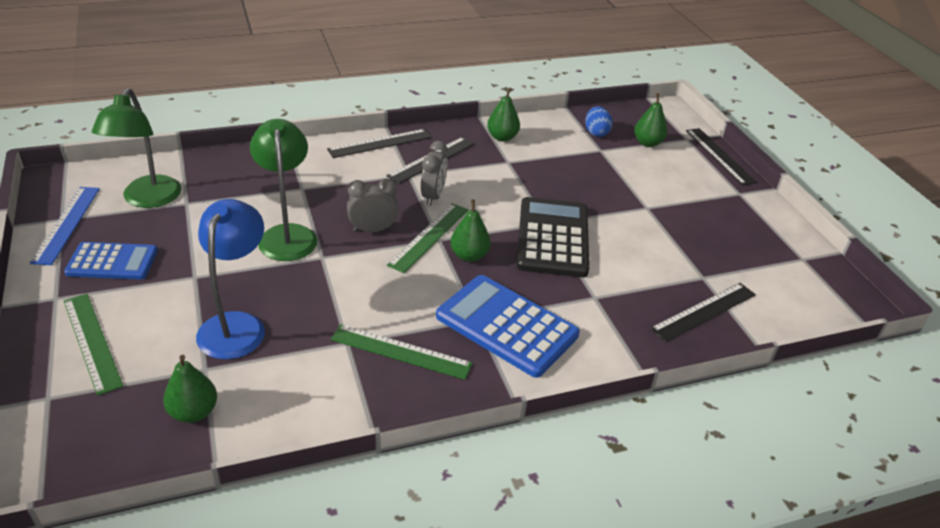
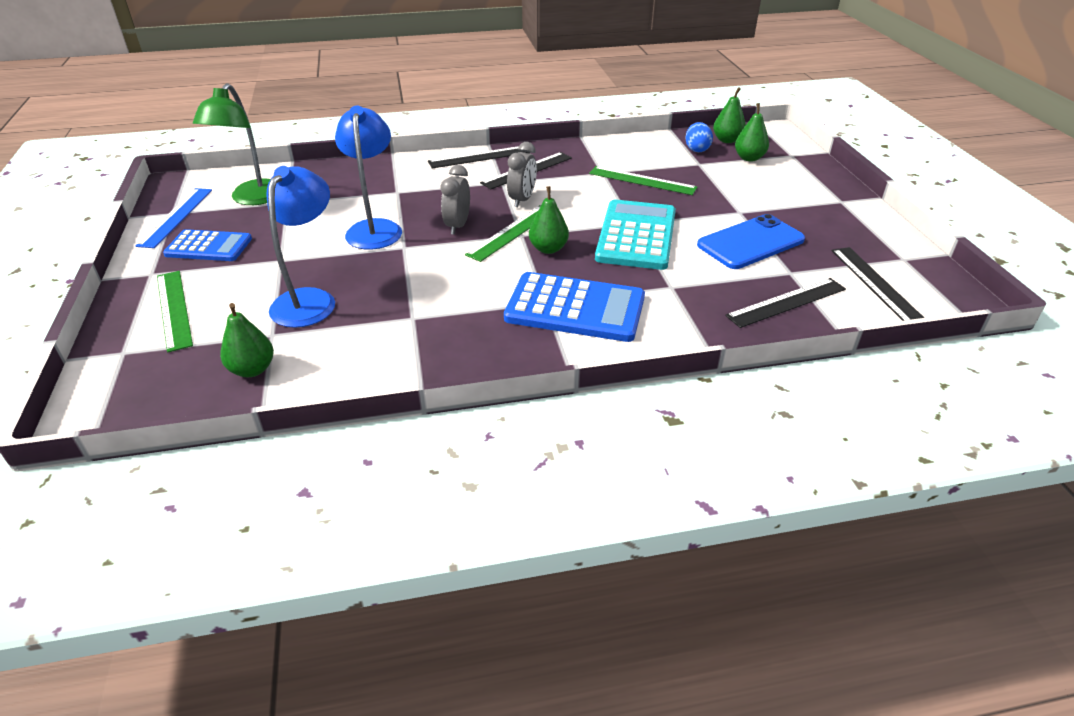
camera: 10 degrees right, 0 degrees up
(287, 234) = (375, 228): green lamp -> blue lamp
(373, 230) = (457, 226): grey clock -> grey clock turned 75 degrees counterclockwise
(401, 351) = (464, 327): green ruler -> green ruler (642, 180)
(502, 137) = (600, 153): green pear -> green pear (727, 140)
(507, 325) = (575, 308): blue calculator -> blue calculator turned 150 degrees clockwise
(553, 238) = (636, 235): black calculator -> turquoise calculator
(662, 243) = (750, 242): none -> blue phone
(719, 156) = (824, 169): black ruler -> black ruler (875, 284)

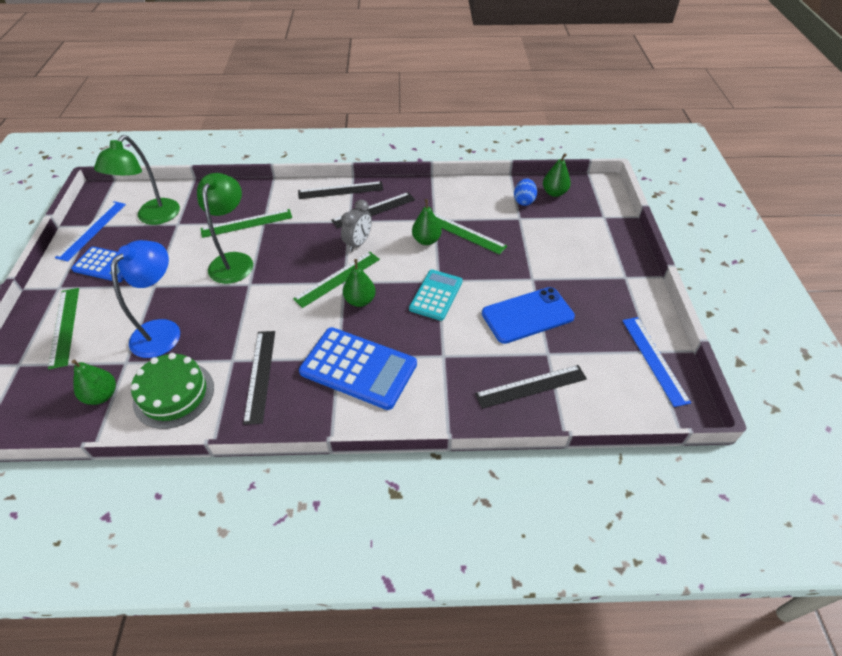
camera: 10 degrees right, 10 degrees up
(350, 357) = (174, 394): none -> green cake
(375, 228) = (234, 261): blue lamp -> green lamp
(376, 194) = (246, 223): none -> green ruler
(457, 226) = (298, 266): grey clock -> none
(636, 235) = (436, 295): turquoise calculator -> turquoise calculator, size x0.64
(749, 158) = (565, 216): green pear -> green pear (426, 240)
(875, 284) = (615, 376): black ruler -> black ruler (260, 375)
(910, 265) = (654, 359): none -> blue ruler

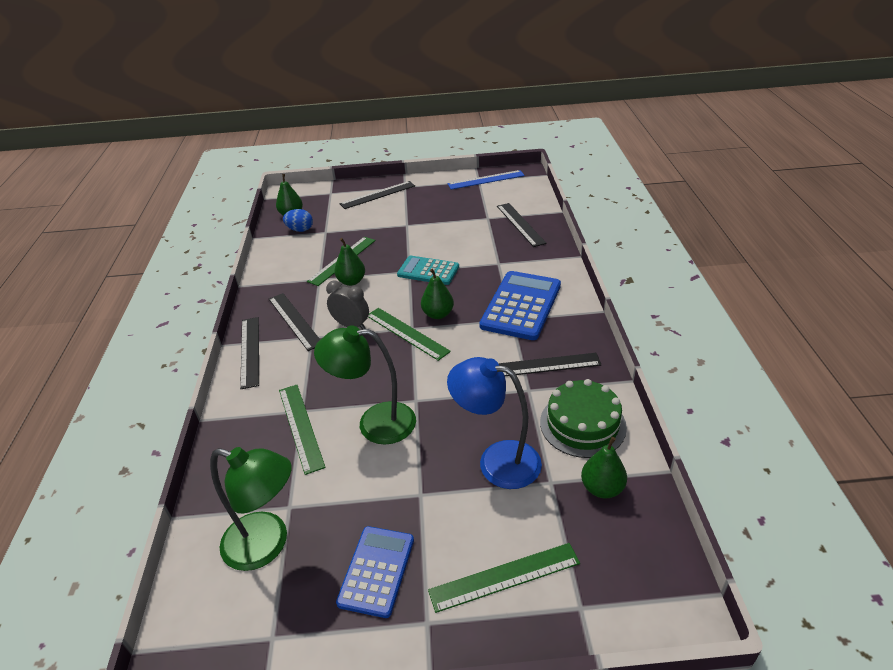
camera: 90 degrees left, 10 degrees down
(92, 230) = (286, 630): blue ruler -> none
(527, 315) = (449, 226): blue phone -> none
(602, 254) = (377, 195): none -> black ruler

